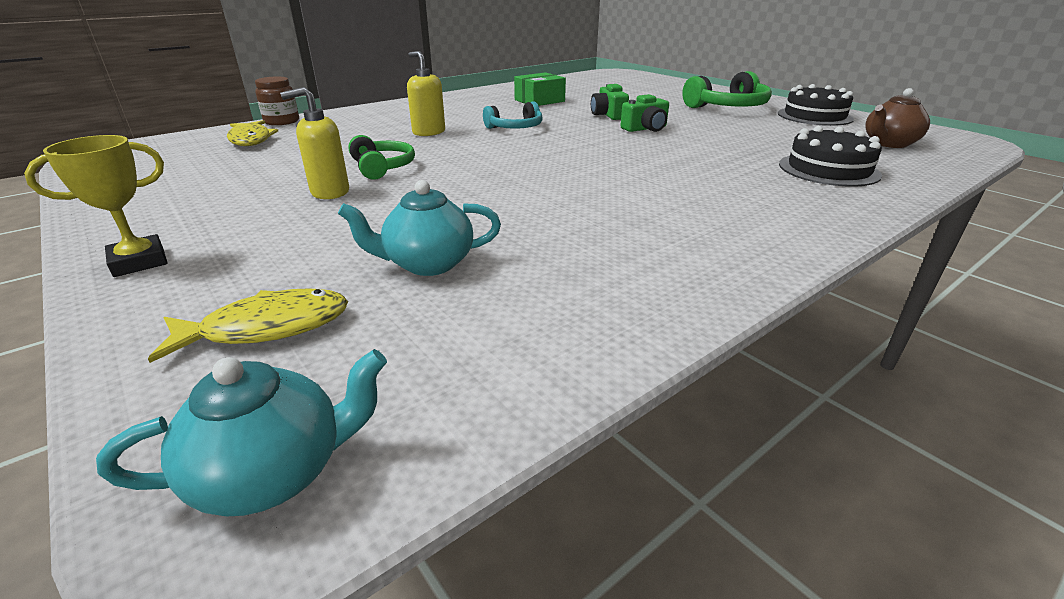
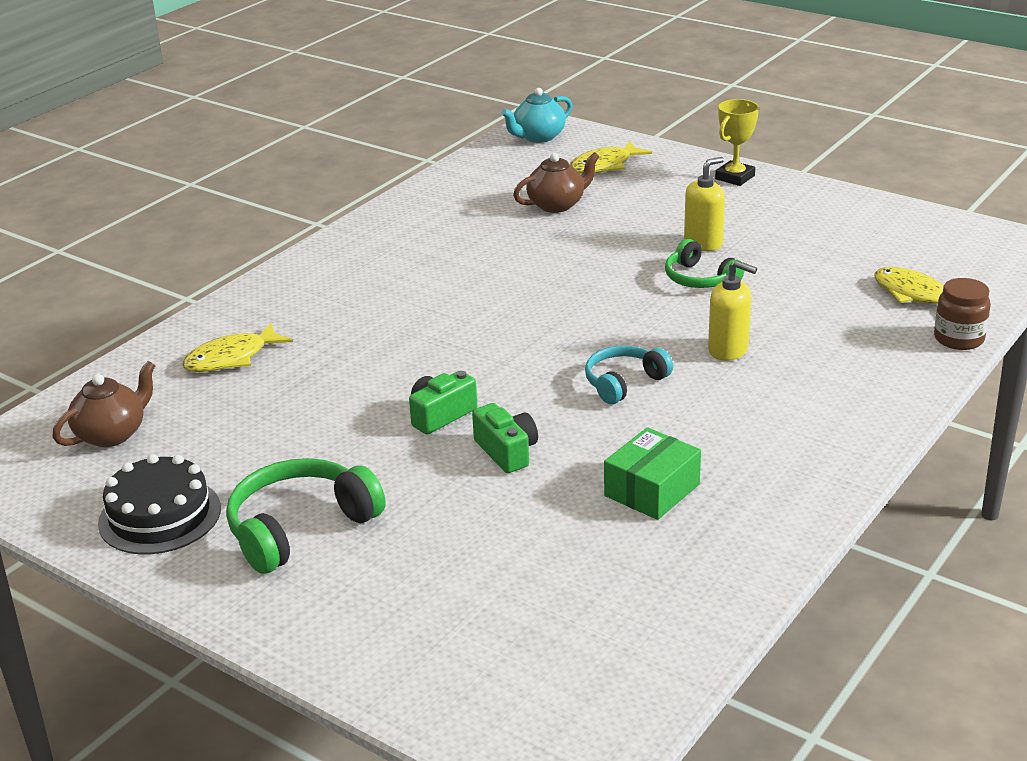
camera: 165 degrees right, 0 degrees up
(428, 264) = (557, 205): turquoise teapot -> brown teapot
(828, 169) = (231, 358): black cake -> yellow fish

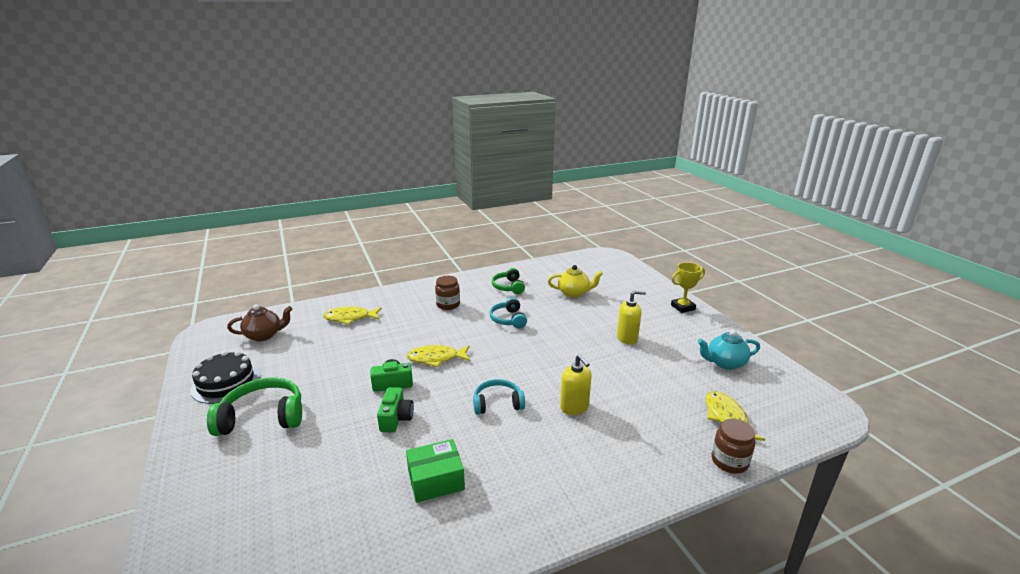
camera: 30 degrees right, 5 degrees down
(376, 284) = (448, 305): none -> brown jar
(503, 274) = (508, 319): none -> turquoise headphones
(538, 137) = (602, 258): turquoise teapot -> turquoise teapot (725, 363)
(557, 205) = (574, 293): brown teapot -> yellow teapot
(604, 166) = (619, 281): yellow fish -> yellow fish (436, 358)
(700, 279) = (604, 358): green headphones -> green headphones (508, 287)

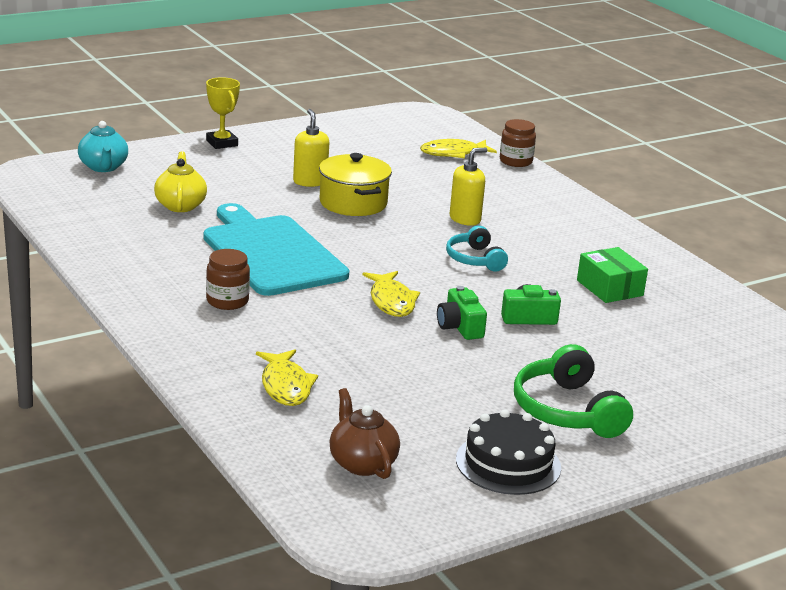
camera: 100 degrees left, 0 degrees up
(508, 287) = (158, 253): green headphones -> none
(508, 319) = (271, 253): turquoise headphones -> turquoise cutting board
(593, 354) = (353, 203): none -> yellow pot
(725, 363) = (354, 140): turquoise teapot -> turquoise teapot (103, 167)

